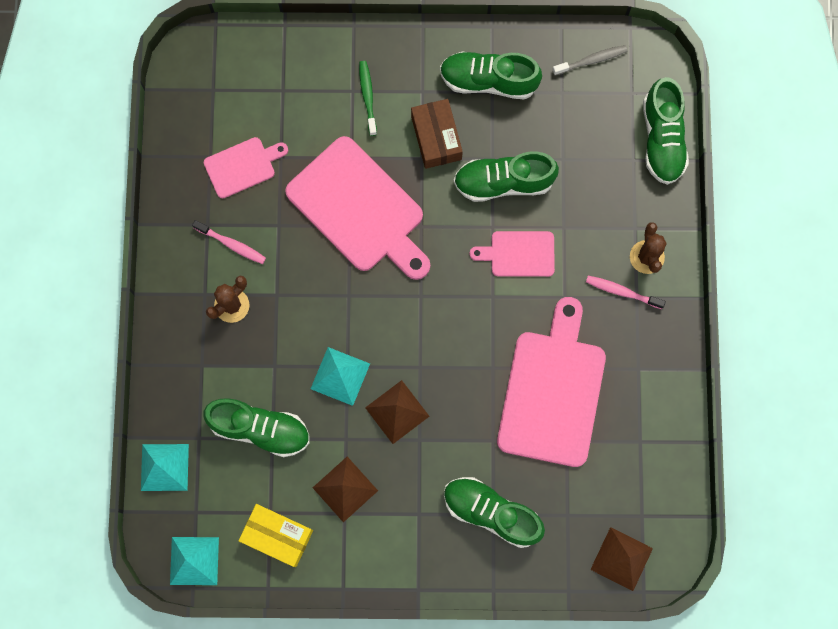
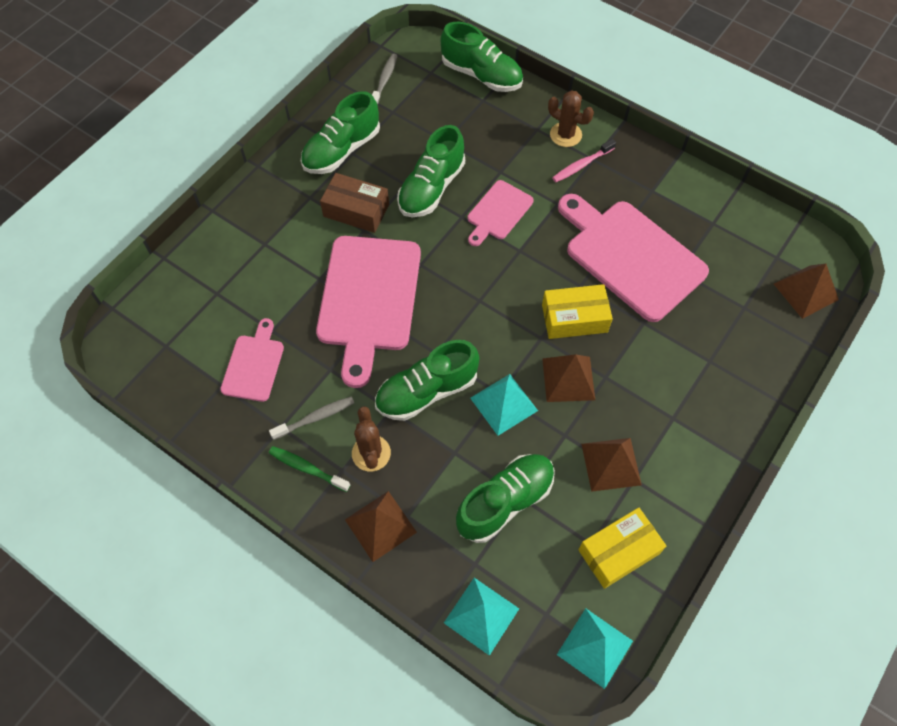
camera: 55 degrees left, 15 degrees down
(181, 352) = (380, 526): none -> brown pyramid
(232, 244) = (315, 418): pink toothbrush -> grey toothbrush
(359, 209) = (368, 299): pink cutting board -> pink cutting board turned 105 degrees clockwise
(367, 96) = (279, 236): green toothbrush -> green toothbrush (307, 468)
(457, 382) = (574, 318): none -> yellow box
(491, 512) = (707, 361): green shoe -> green shoe (427, 391)

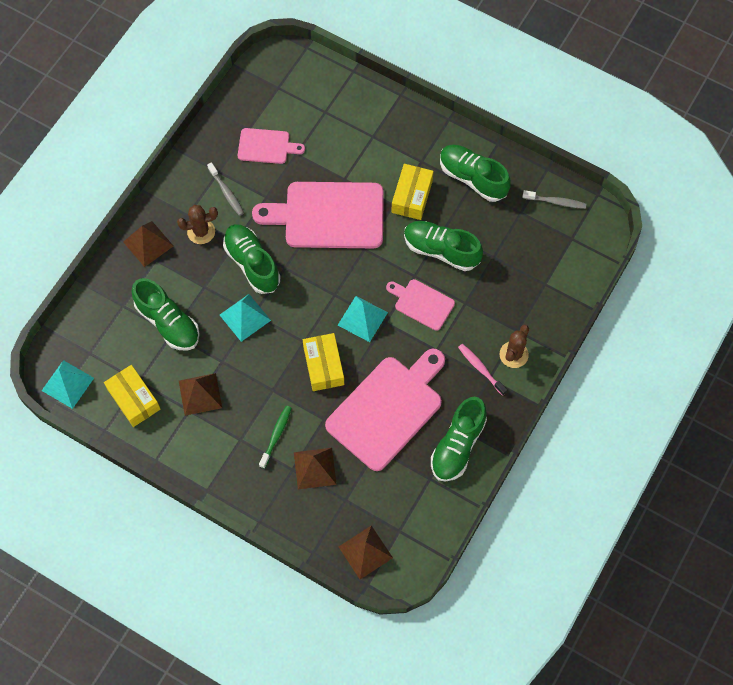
camera: 85 degrees right, 5 degrees up
(307, 468) = (188, 192): green toothbrush -> green toothbrush (276, 435)
(356, 210) = (412, 196): brown box -> yellow box
(481, 75) = (574, 281): green shoe -> green shoe (457, 445)
(481, 615) = (88, 312): turquoise pyramid -> turquoise pyramid (362, 318)
(568, 379) = (269, 362): brown pyramid -> brown pyramid (314, 468)

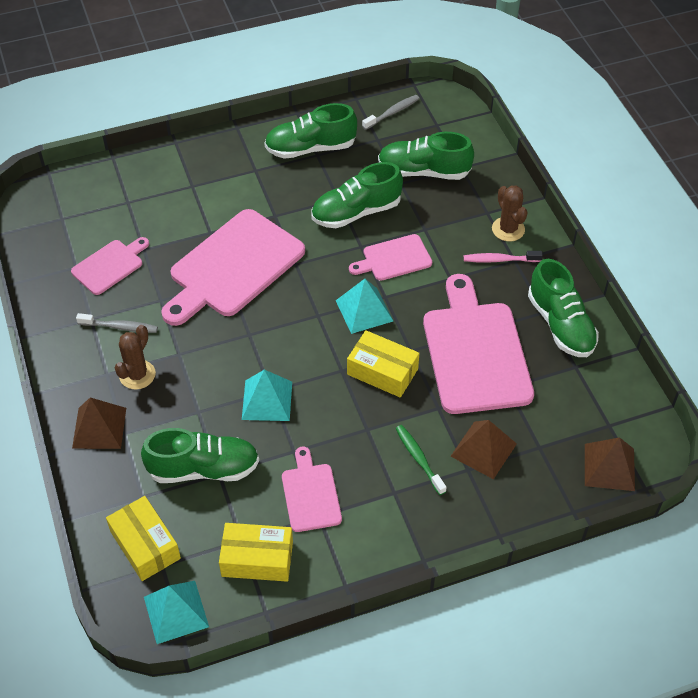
camera: 50 degrees left, 15 degrees down
(200, 394) = (310, 494): brown pyramid -> pink cutting board
(252, 263) = (217, 356): green shoe -> green shoe (424, 171)
(412, 196) = (282, 198): yellow box -> yellow box (145, 545)

